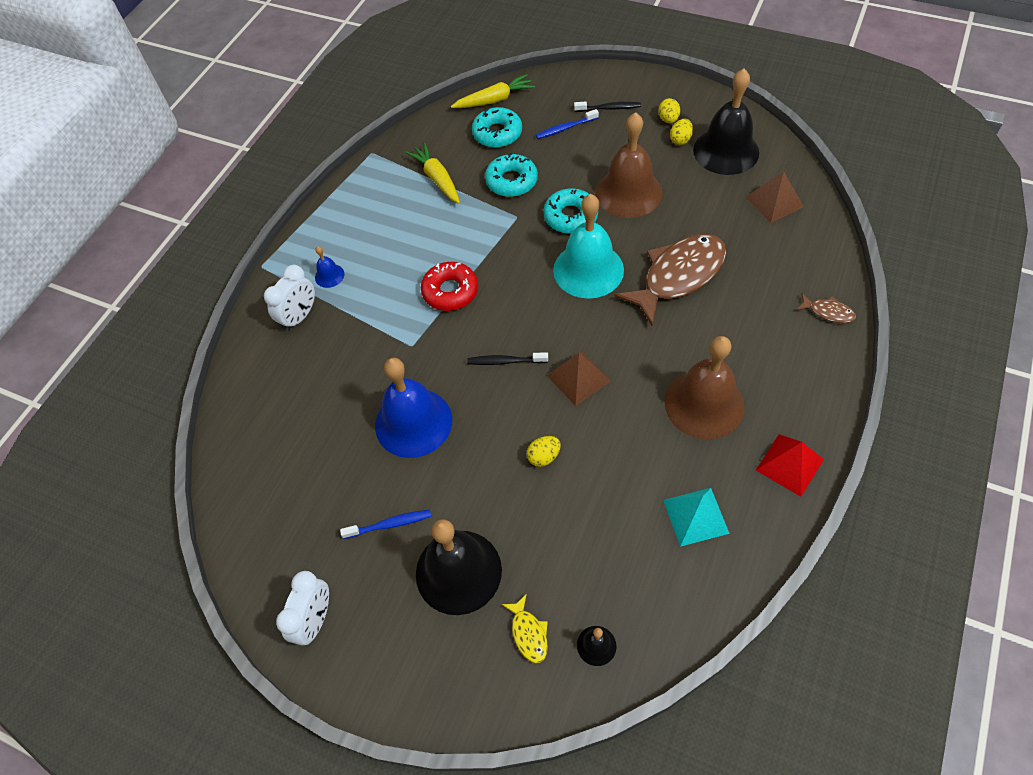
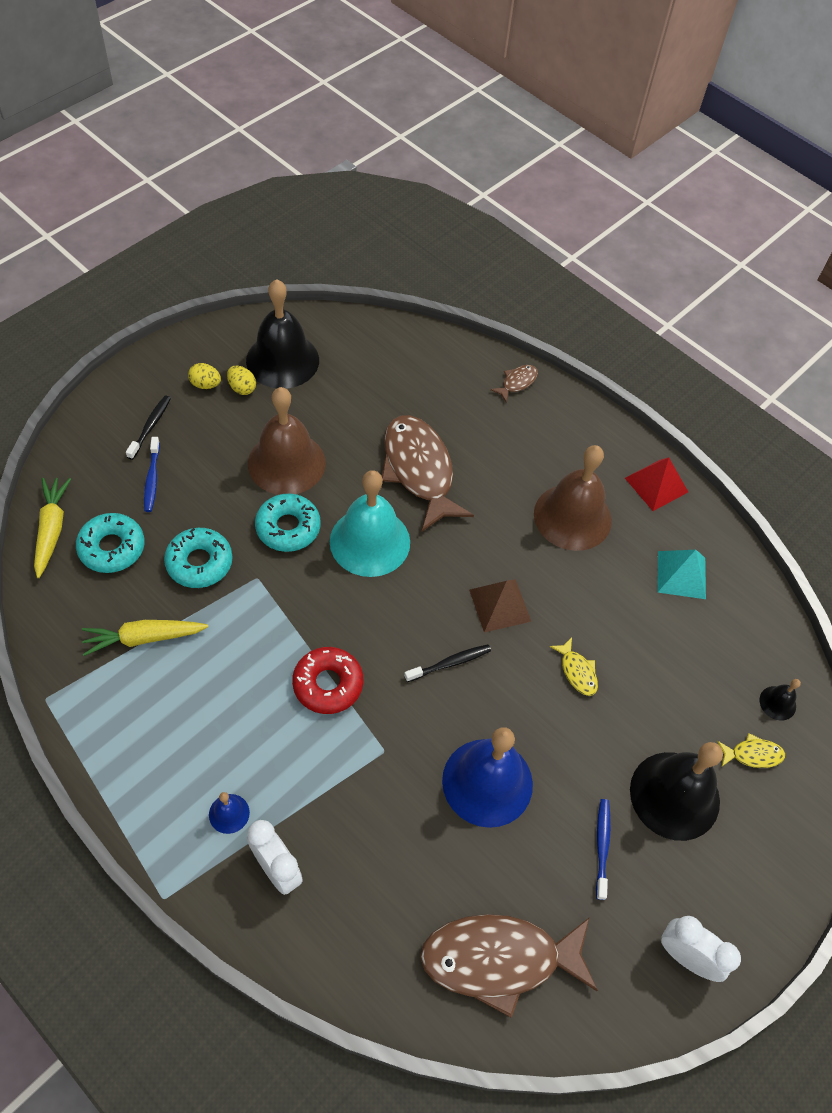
camera: 80 degrees left, 0 degrees up
(275, 477) = (499, 959): none -> brown fish
(505, 361) = (449, 663): black toothbrush -> black toothbrush turned 135 degrees counterclockwise
(544, 457) = (577, 671): yellow egg -> yellow fish
(774, 202) = (371, 356): brown pyramid -> none

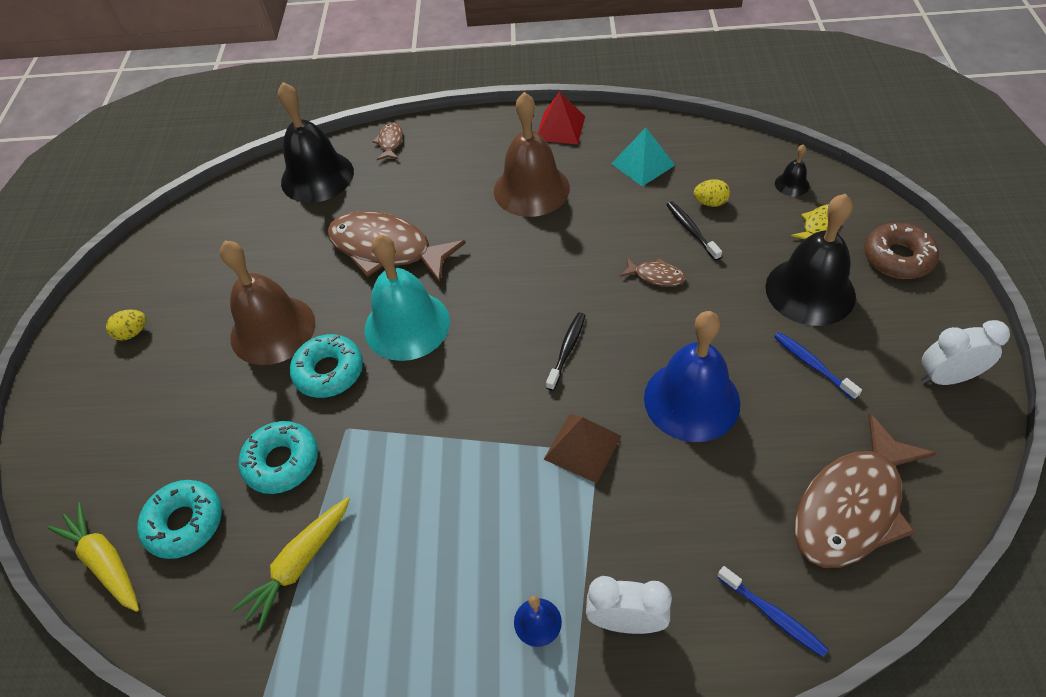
camera: 35 degrees left, 5 degrees down
(150, 427) = (115, 403): black toothbrush -> black toothbrush (691, 230)
(152, 479) = (162, 439): blue toothbrush -> blue toothbrush (772, 615)
(242, 388) = (170, 310): yellow egg -> yellow egg (710, 203)
(282, 360) = (184, 265): black bell -> black bell (317, 176)
(328, 684) = (497, 449): red donut -> none
(500, 605) = (553, 282): brown pyramid -> brown pyramid (582, 447)
(577, 671) = (656, 276): yellow fish -> brown fish
(779, 840) = (897, 258): none -> brown donut

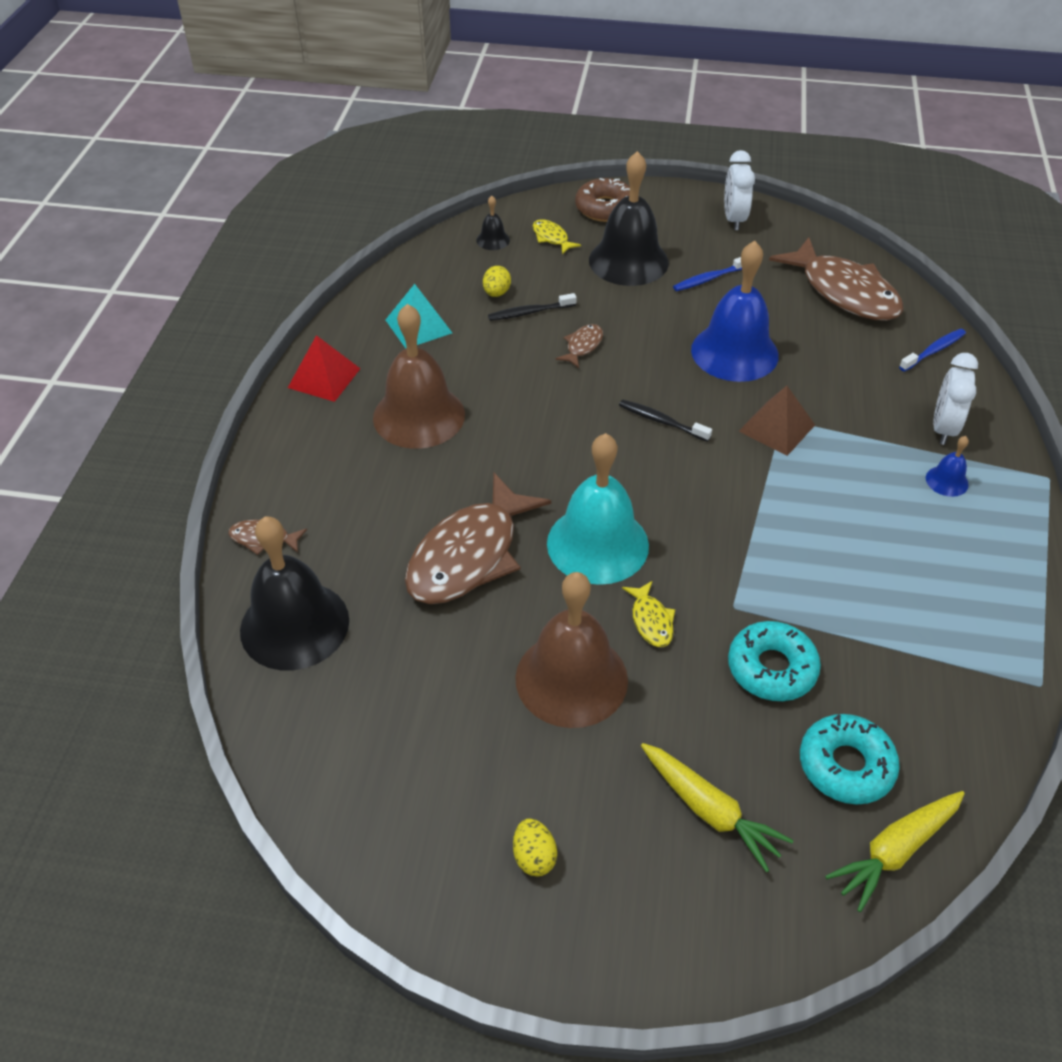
camera: 85 degrees left, 5 degrees down
(299, 564) = (896, 652): yellow carrot -> yellow carrot (709, 810)
(329, 372) = (651, 620): turquoise donut -> yellow fish

